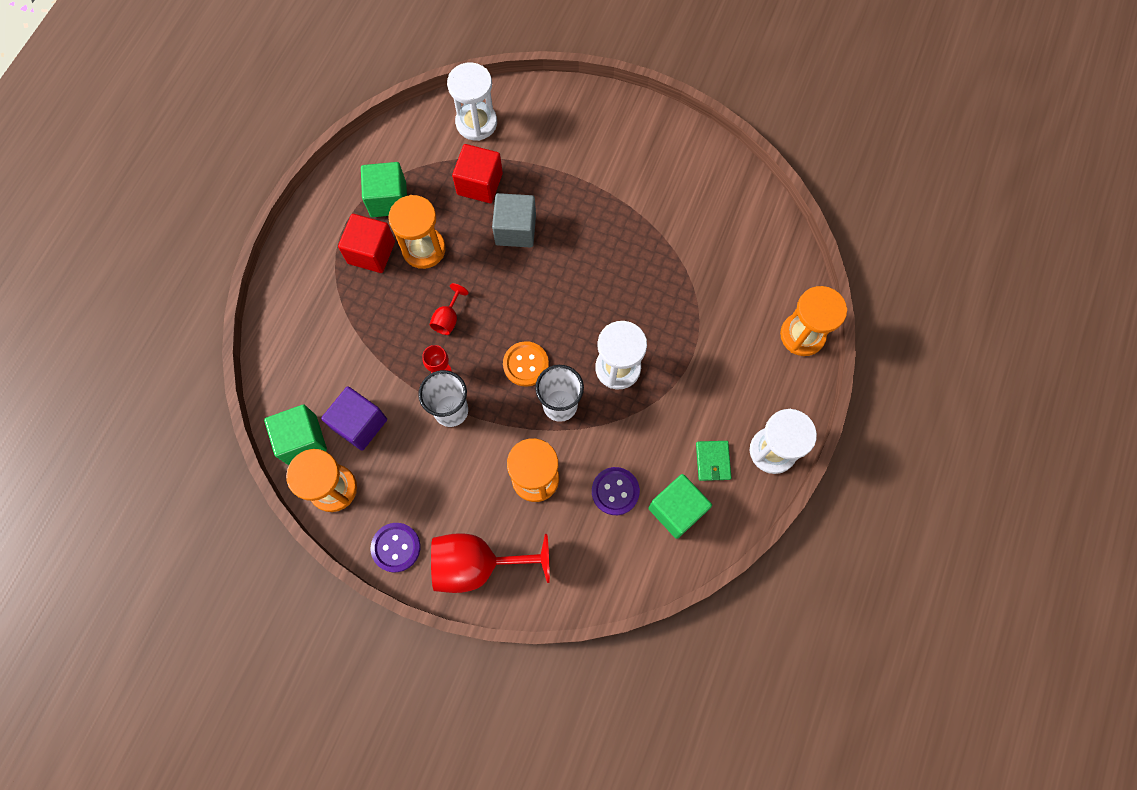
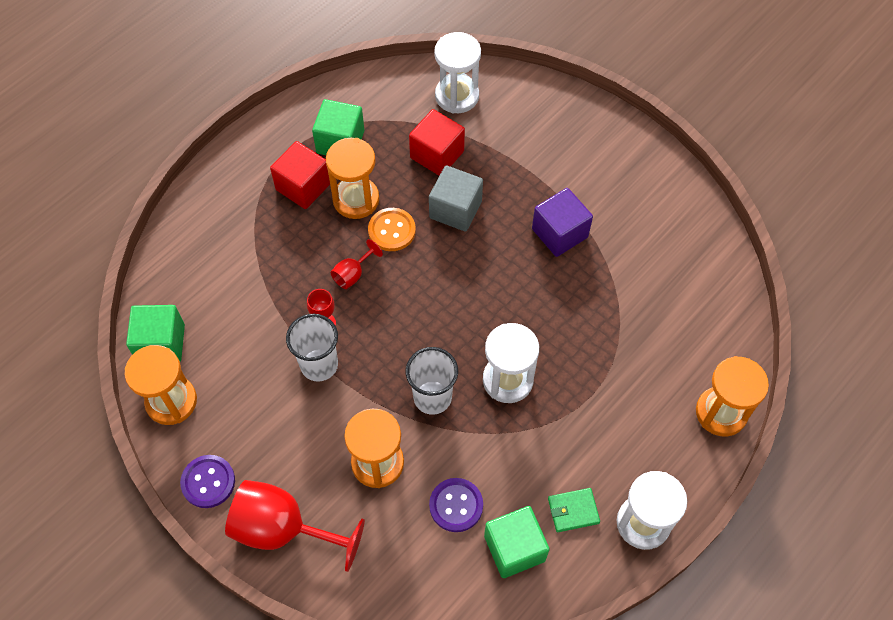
camera: 20 degrees right, 10 degrees down
(360, 424) = (223, 347): purple cube -> purple cube (559, 233)
(526, 364) = (413, 345): orange button -> orange button (392, 230)
(713, 461) = (573, 511): green wallet -> green wallet turned 60 degrees clockwise

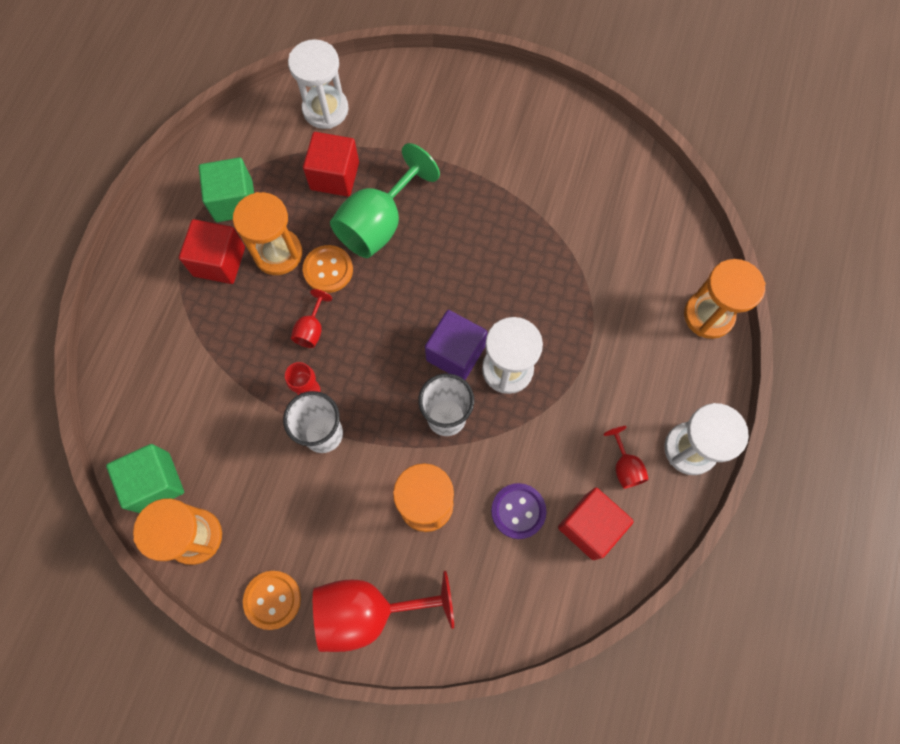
camera: 25 degrees left, 10 degrees up
(208, 482) = (272, 599): purple button -> orange button
(455, 209) = (379, 223): grey cube -> green goblet
(514, 548) = (590, 526): green cube -> red cube
(559, 233) = (487, 206): purple cube -> purple cube (455, 353)
(573, 511) = (625, 466): green wallet -> red goblet

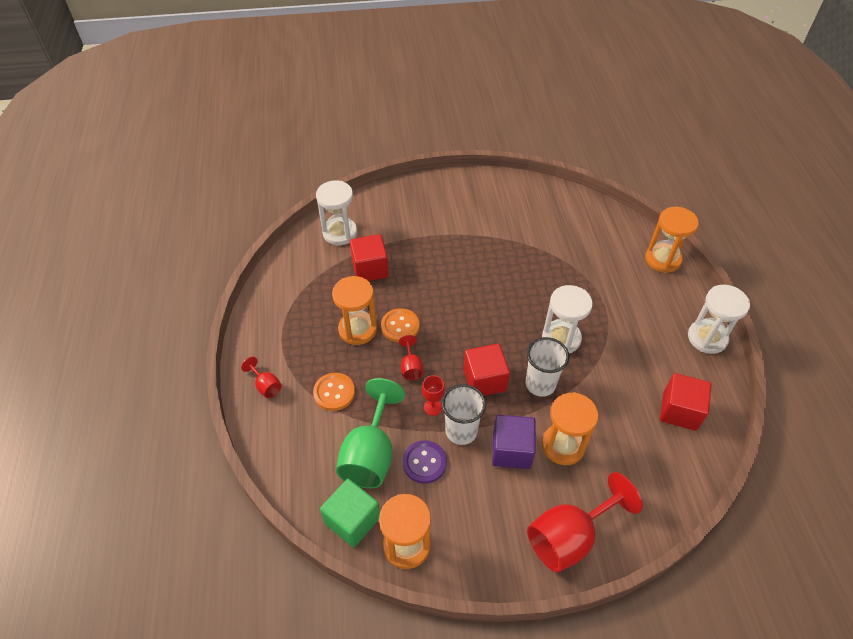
camera: 25 degrees left, 20 degrees down
(219, 261) = (317, 351): red cube -> red cube (484, 380)
(234, 201) = (306, 309): green cube -> none
(272, 599) = (494, 563): orange button -> orange button (334, 392)
(379, 223) = (418, 285): green goblet -> green goblet (370, 454)
(455, 353) = (520, 342): purple cube -> purple cube (511, 450)
(518, 511) = (627, 422): purple button -> purple button (424, 462)
(625, 466) = (675, 365): red goblet -> red goblet (266, 386)

